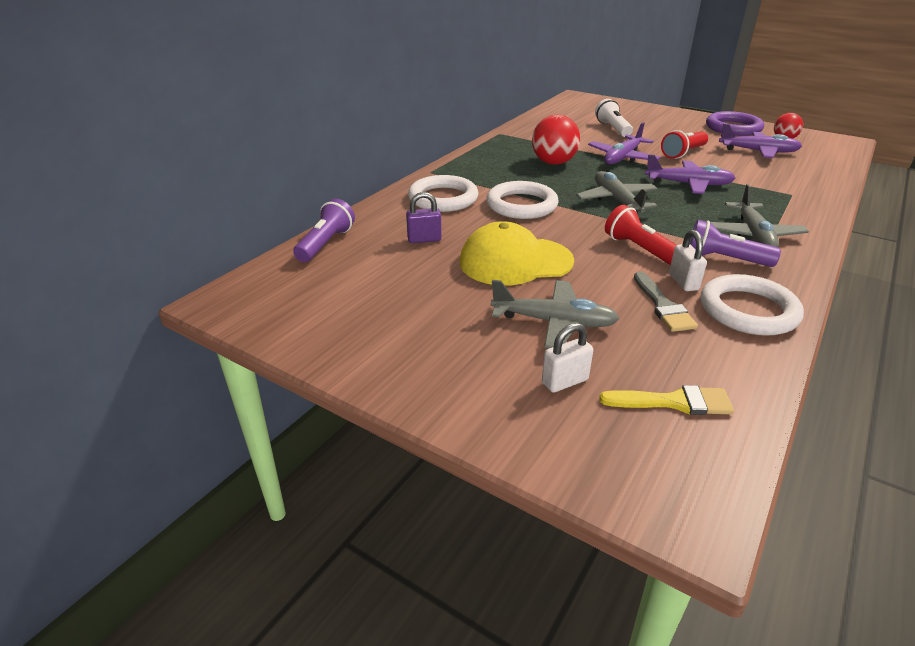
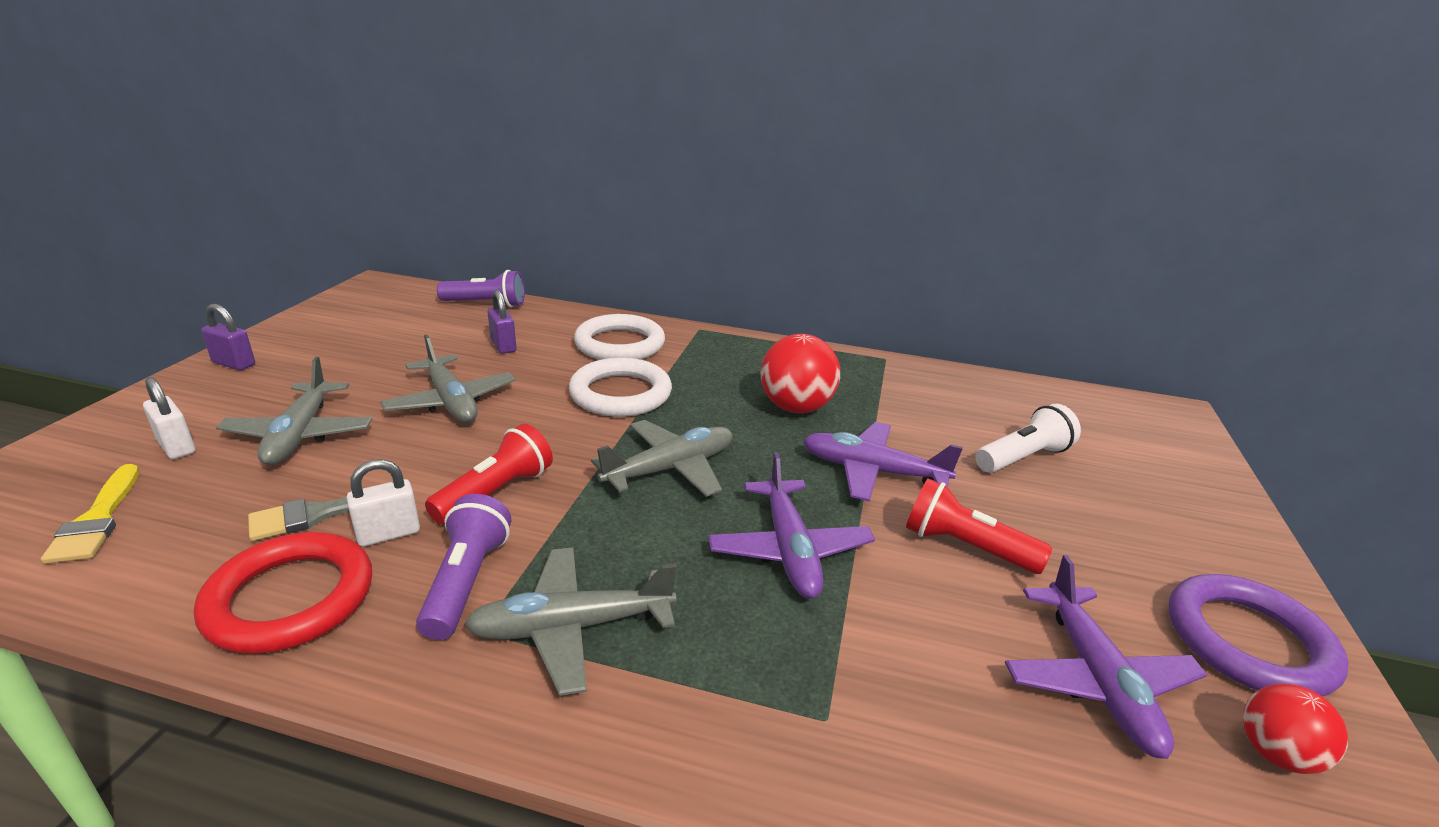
camera: 70 degrees right, 5 degrees down
(397, 372) = (234, 364): none -> purple padlock
(515, 261) = (451, 401): yellow cap -> grey plane
(748, 310) = (290, 598): white ring -> red ring

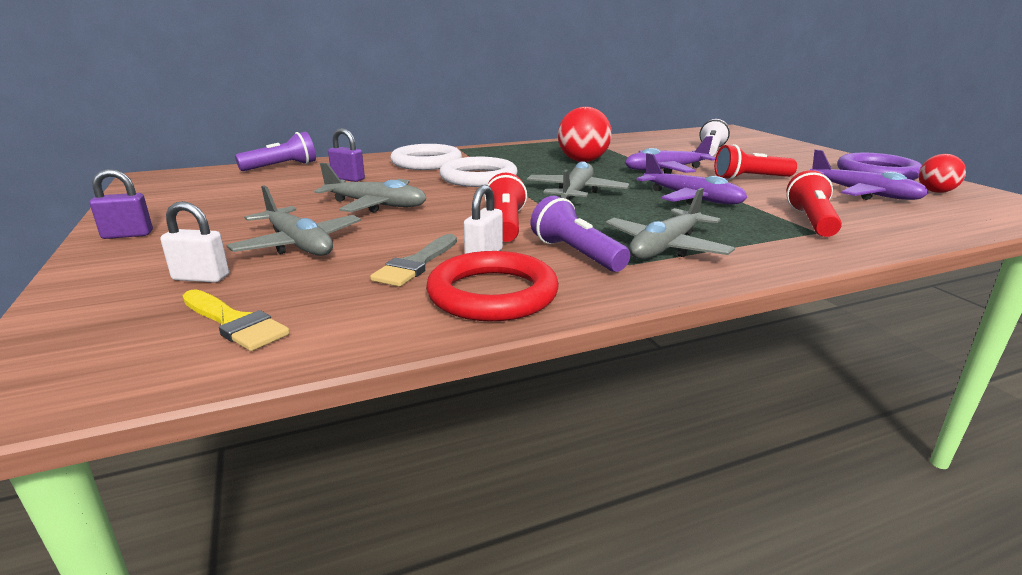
camera: 35 degrees left, 5 degrees down
(864, 692) = (811, 221): none -> red flashlight

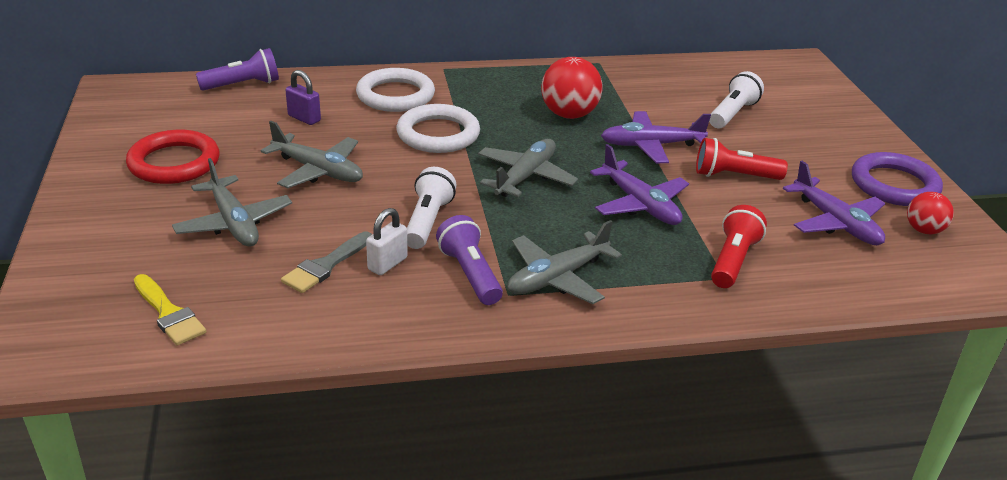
camera: 10 degrees right, 10 degrees up
(128, 235) = (93, 186): purple padlock -> none
(201, 278) = (149, 256): white padlock -> none
(492, 294) = (373, 313): red ring -> red ring (174, 163)
(505, 225) = (427, 221): red flashlight -> white flashlight

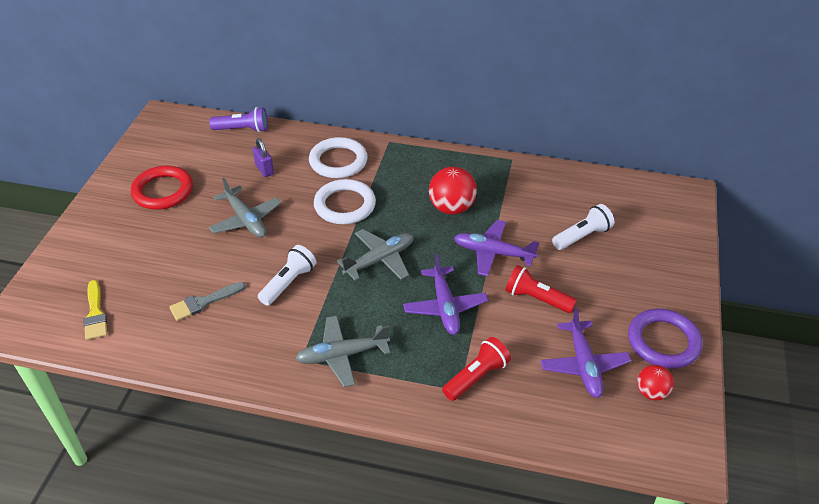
camera: 25 degrees right, 10 degrees up
(234, 223) = (170, 252): grey plane -> none
(387, 264) = (241, 312): white padlock -> none
(470, 274) = (287, 335): purple flashlight -> none

